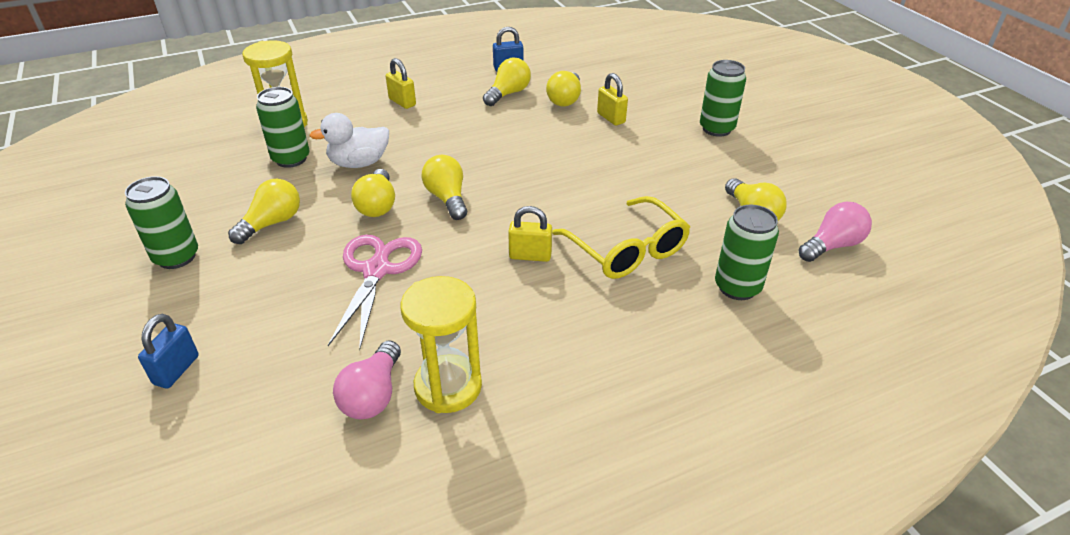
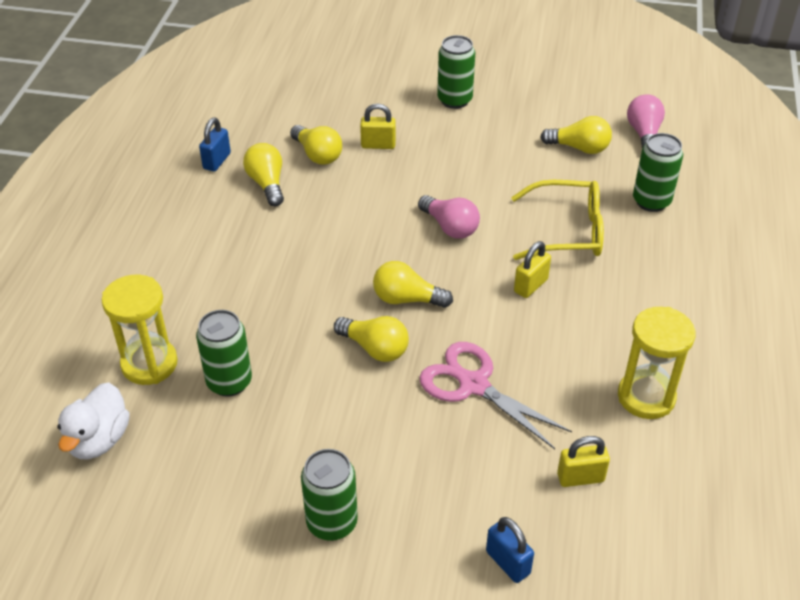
camera: 55 degrees left, 5 degrees up
(272, 223) = (337, 433): yellow light bulb -> none
(359, 163) = (289, 335): white duck -> white duck (99, 440)
(373, 395) = (626, 443): pink light bulb -> pink light bulb (450, 227)
(402, 102) = (202, 260): yellow padlock -> yellow padlock (580, 478)

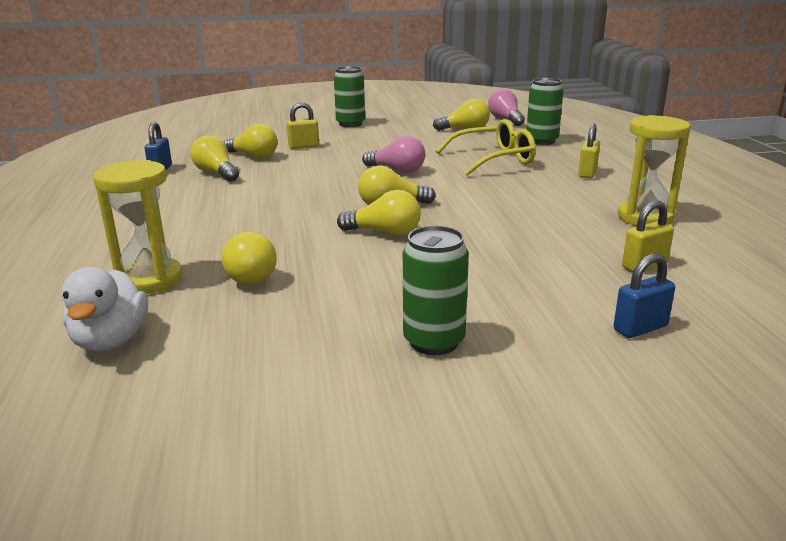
camera: 20 degrees left, 20 degrees down
(229, 382) = (249, 275): green can -> yellow light bulb
(474, 385) = (495, 236): pink scissors -> none
(507, 562) = (640, 328): blue padlock -> blue padlock turned 60 degrees counterclockwise
(530, 285) = (491, 184): yellow padlock -> yellow padlock (587, 173)

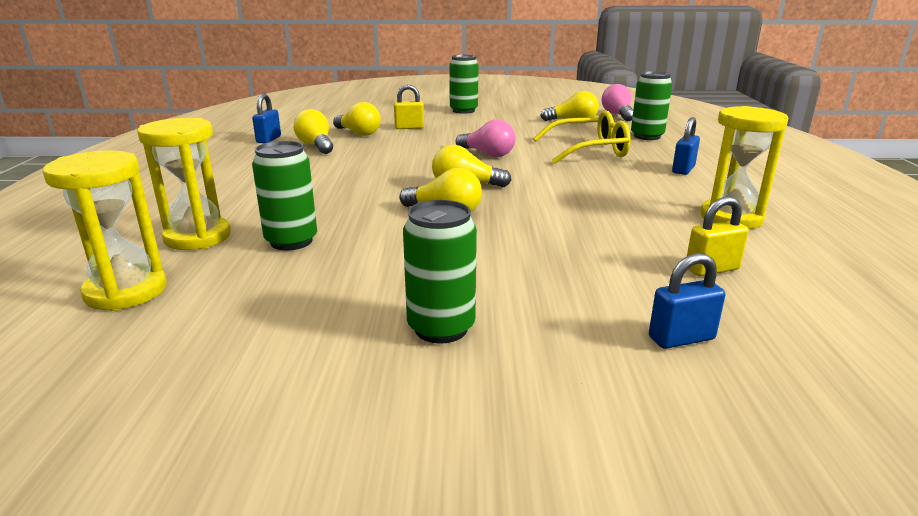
camera: 10 degrees right, 0 degrees up
(111, 340) = (126, 291): white duck -> yellow hourglass
(249, 275) = (291, 241): yellow light bulb -> green can
(587, 173) = (683, 170): yellow padlock -> blue padlock

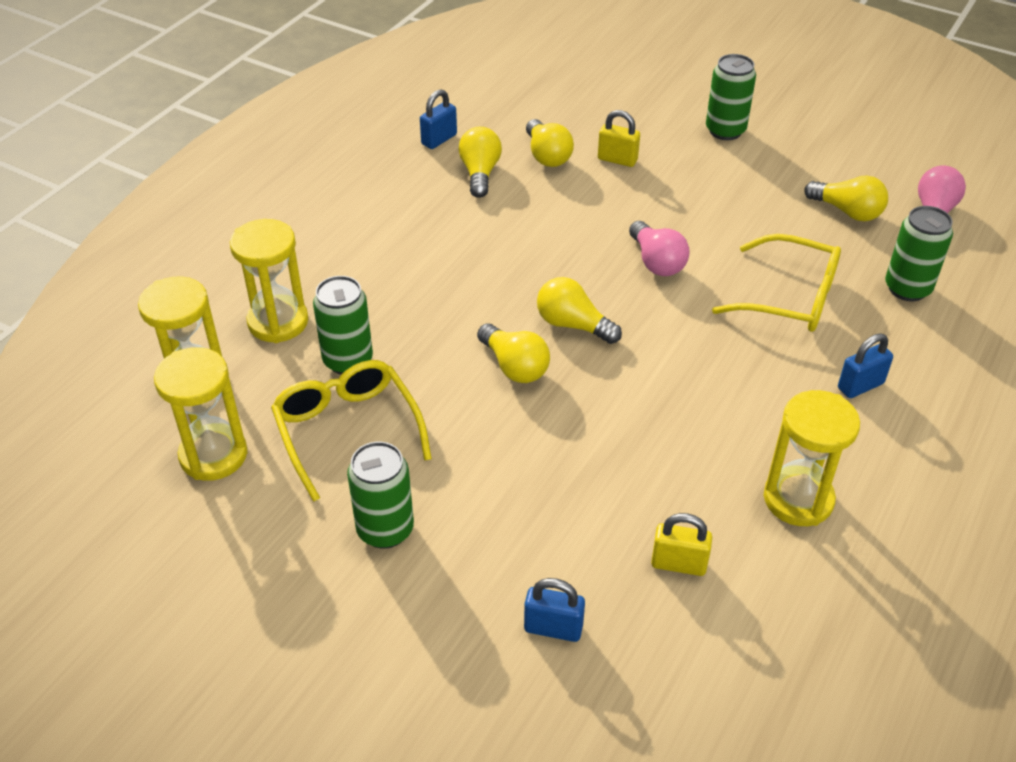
camera: 30 degrees right, 20 degrees up
(187, 335) = (213, 455): none -> yellow hourglass
(332, 278) = (347, 430): none -> yellow glasses

